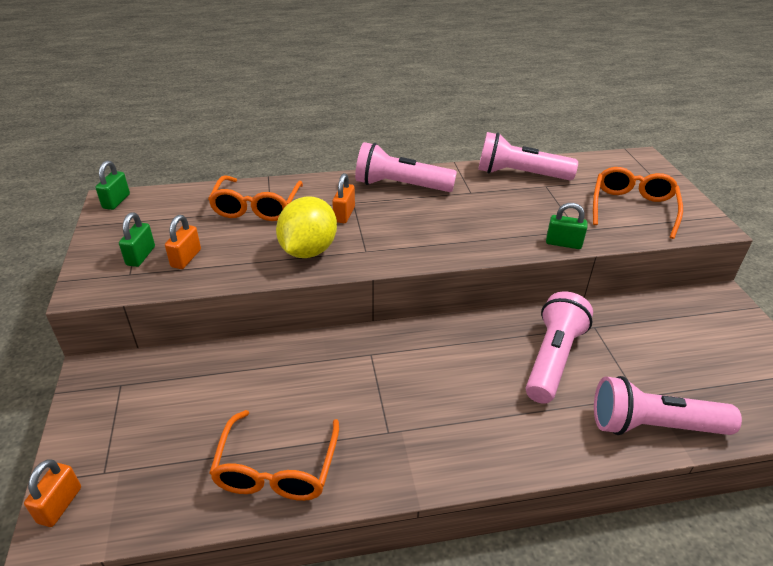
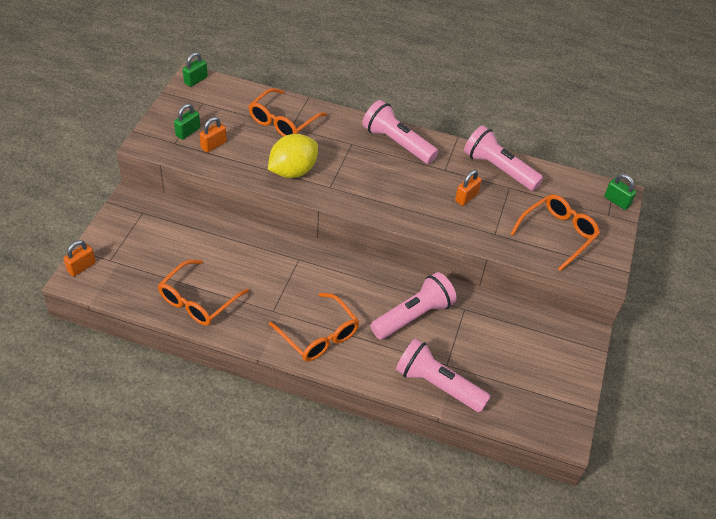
camera: 25 degrees right, 10 degrees up
(344, 214) = (337, 152): orange padlock -> orange padlock (466, 197)
(470, 436) = (319, 335): none -> orange glasses
(563, 243) = (472, 239): green padlock -> green padlock (617, 201)

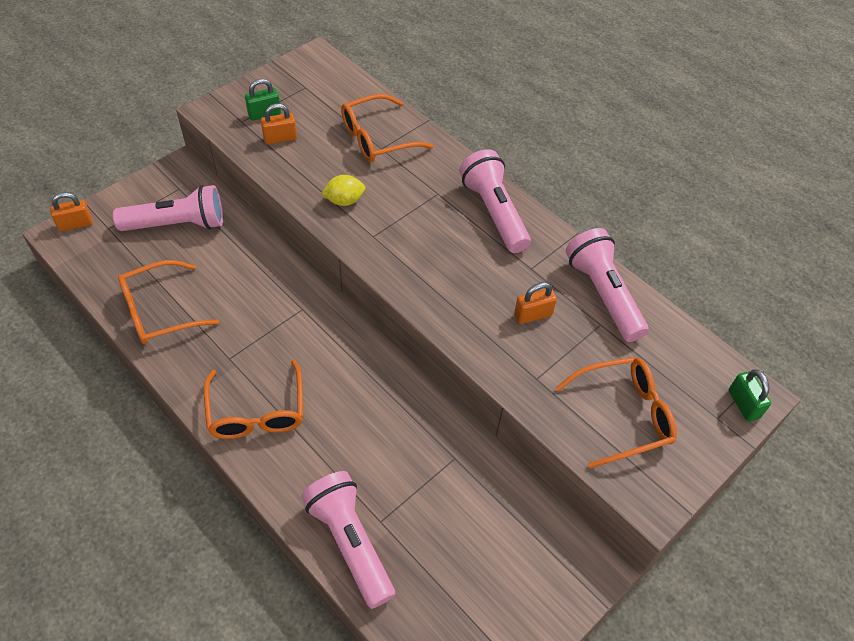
camera: 30 degrees right, 5 degrees up
(196, 80) = (317, 59): green padlock -> none
(293, 171) = (344, 201): yellow lemon -> yellow lemon, size x0.56
(413, 316) = (384, 438): pink flashlight -> pink flashlight (177, 224)

